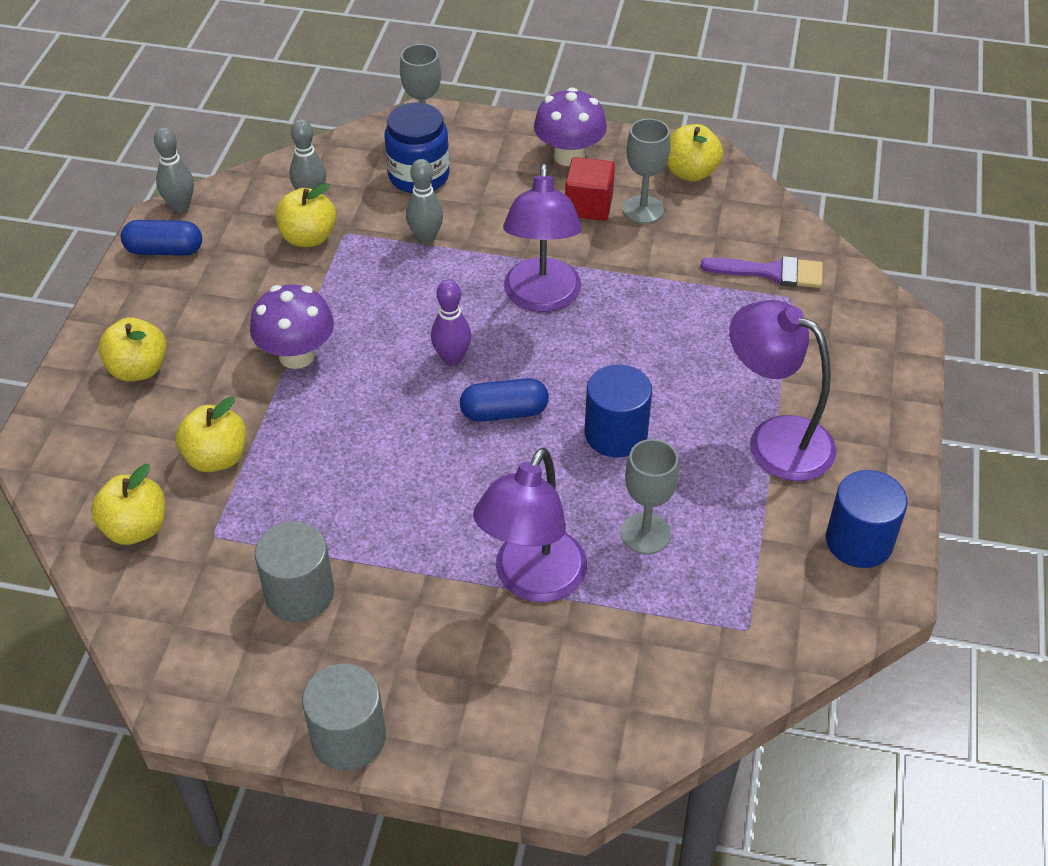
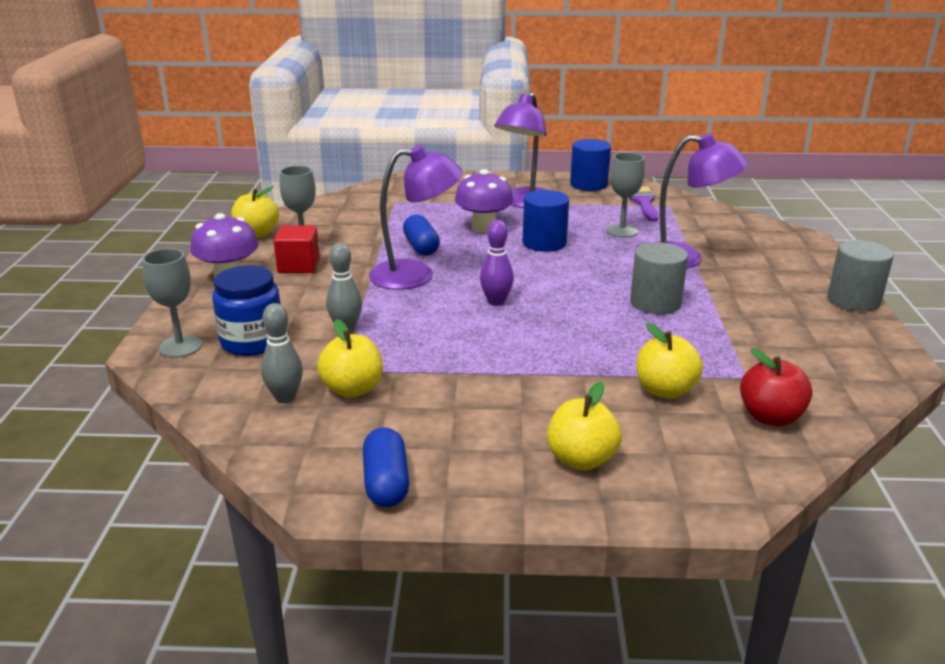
camera: 100 degrees left, 20 degrees down
(136, 528) = (770, 417): yellow apple -> red apple
(180, 206) = (300, 488): grey bowling pin -> none
(297, 355) = (521, 370): purple mushroom -> purple mushroom (483, 227)
(299, 593) = (765, 332): grey cylinder -> grey cylinder (655, 303)
(504, 412) = (543, 278): blue capsule -> blue capsule (421, 247)
(771, 272) = (370, 207): purple brush -> purple brush (643, 202)

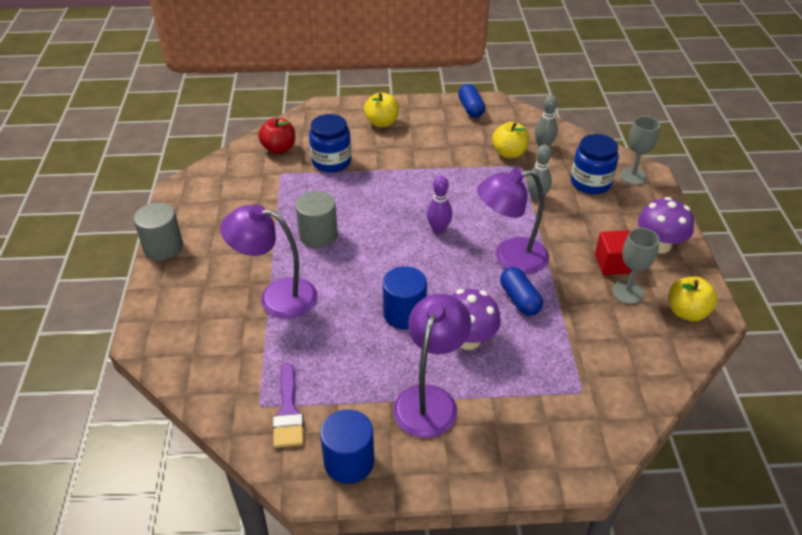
camera: 175 degrees right, 15 degrees up
(622, 231) = (325, 342): grey goblet -> none
(665, 390) = (331, 162): yellow apple -> blue jar

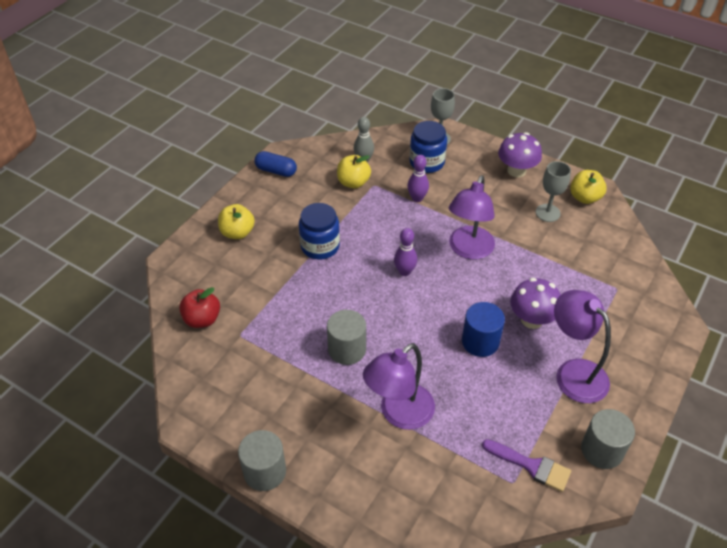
camera: 55 degrees left, 5 degrees up
(331, 162) = (258, 292): blue jar -> blue jar (320, 246)
(349, 462) = (602, 450): blue cylinder -> grey cylinder
(519, 299) = (514, 270): blue capsule -> none
(536, 197) = (417, 198): grey bowling pin -> purple bowling pin
(613, 264) = (516, 203): red cube -> none

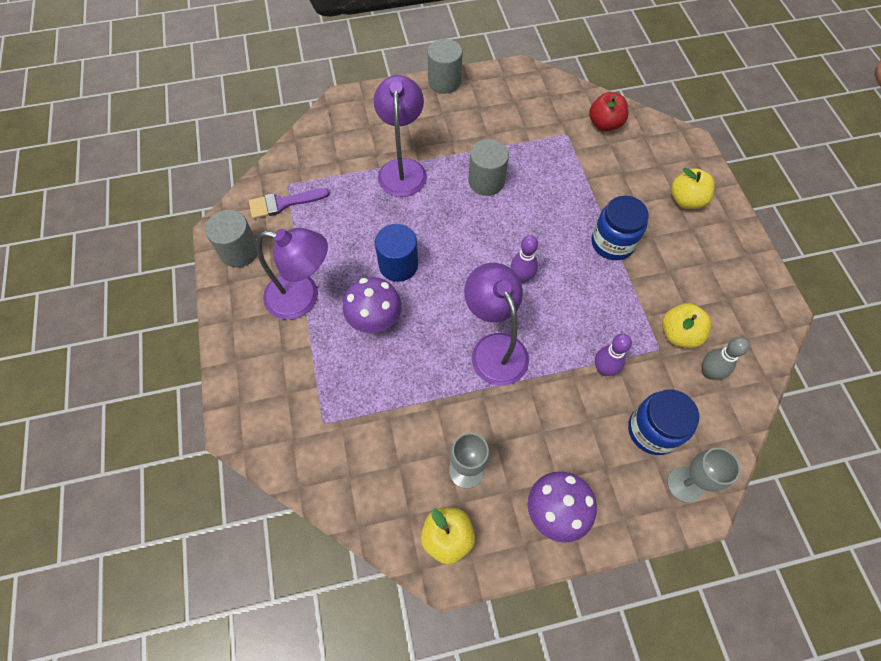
camera: 135 degrees right, 15 degrees up
(276, 171) = (755, 284): blue capsule -> none

